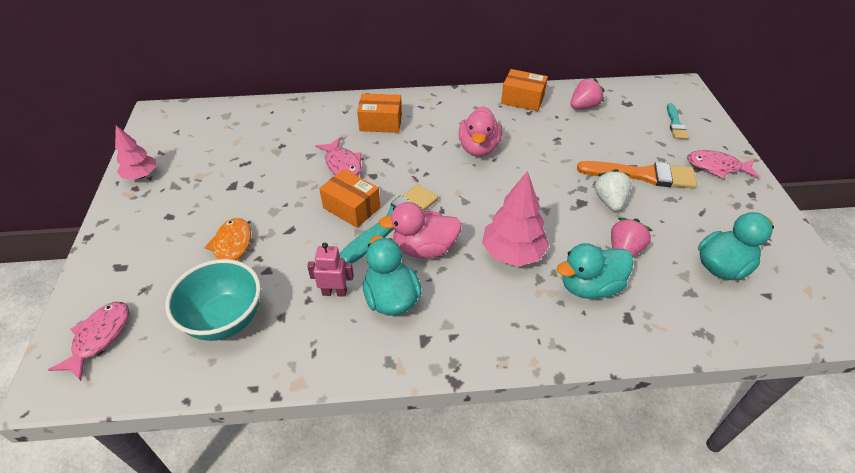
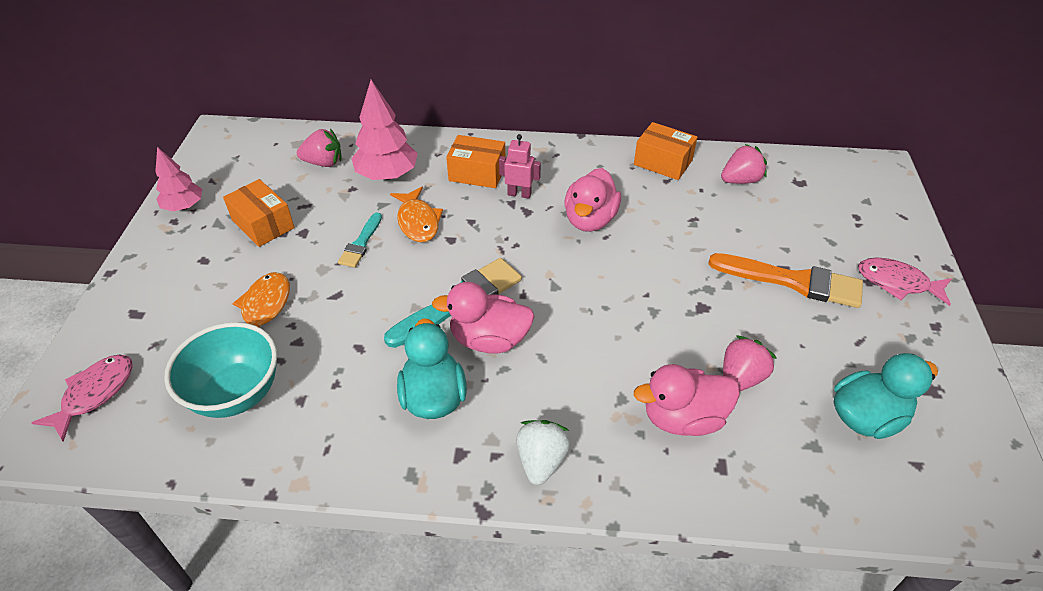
camera: 10 degrees right, 0 degrees up
(253, 128) = (324, 163): none -> pink strawberry
(334, 292) = (369, 379): pink robot -> pink robot (519, 194)
(342, 165) = (418, 221): pink fish -> orange fish
(351, 208) = (415, 277): orange box -> orange box (263, 224)
(512, 253) = (596, 361): pink tree -> pink tree (387, 175)
(589, 286) = (683, 418): turquoise duck -> pink duck
(609, 201) = (739, 310): white strawberry -> white strawberry (541, 461)
(675, 124) = (857, 217): turquoise brush -> turquoise brush (361, 243)

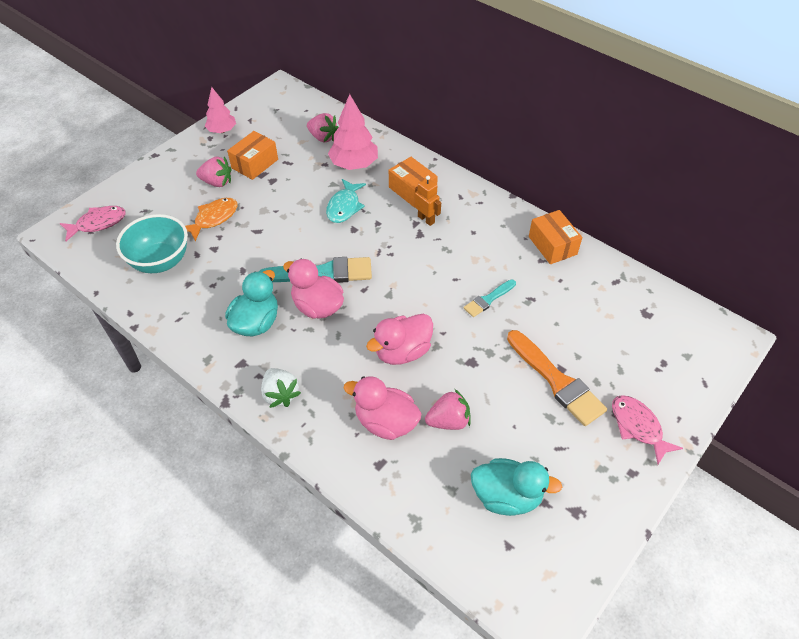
camera: 35 degrees right, 5 degrees up
(263, 224) = (255, 164): orange box -> orange box turned 45 degrees clockwise
(361, 243) = (298, 204): turquoise brush -> turquoise brush (488, 299)
(418, 221) = (344, 206): orange fish -> turquoise fish
(519, 194) = (426, 219): pink robot -> orange robot
(541, 461) = (280, 394): white strawberry -> white strawberry turned 105 degrees clockwise
(590, 220) = (456, 261): pink duck -> pink duck (402, 351)
(740, 180) = (598, 288): pink strawberry -> pink strawberry (217, 182)

